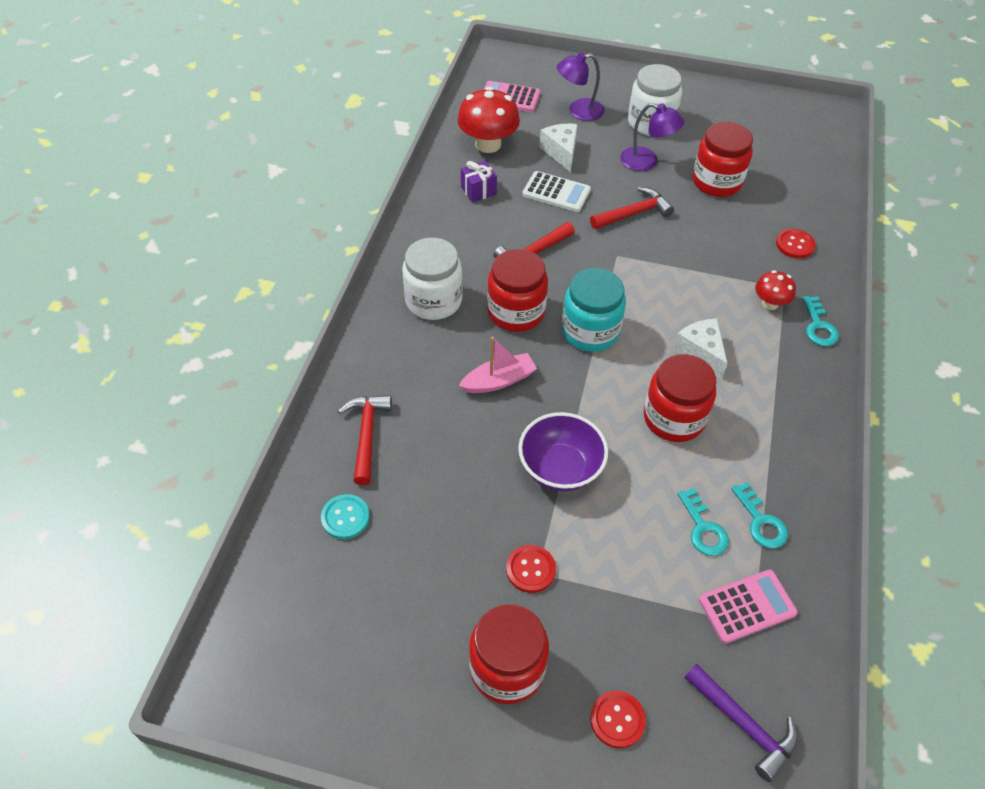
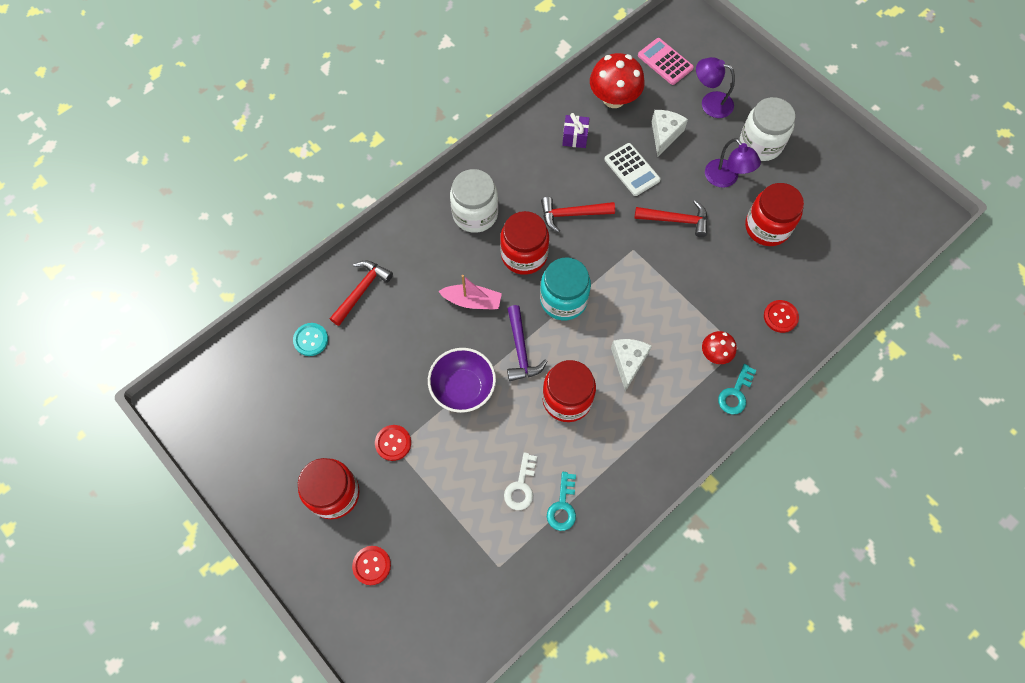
camera: 35 degrees right, 15 degrees up
(703, 528) = (521, 486): turquoise key -> white key
(743, 725) = (441, 619): purple hammer -> purple hammer (520, 350)
(747, 606) = (505, 553): pink calculator -> none

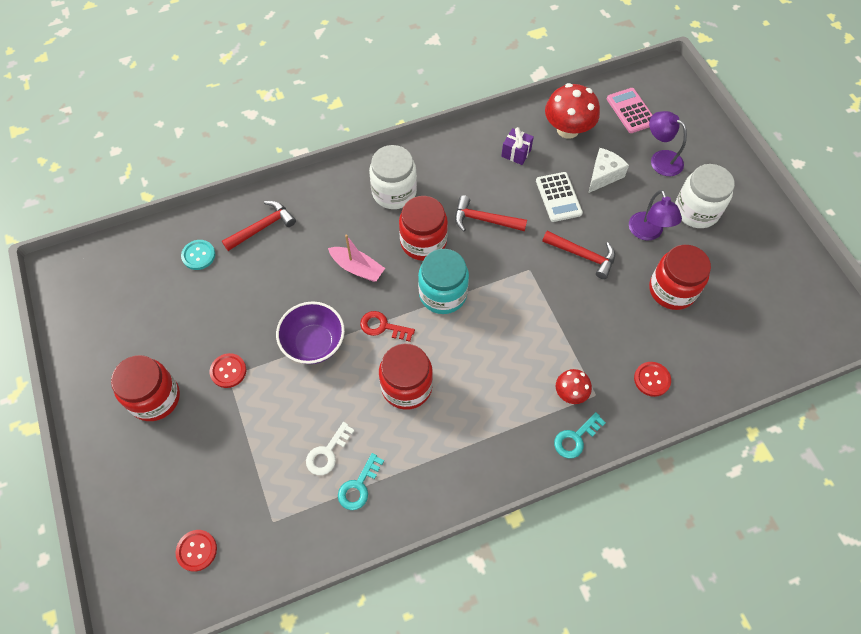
camera: 20 degrees right, 5 degrees down
(371, 565) = (158, 476): red button -> red button (196, 550)
(520, 350) = (382, 326): purple hammer -> red key
(628, 362) = (480, 372): white cheese -> none

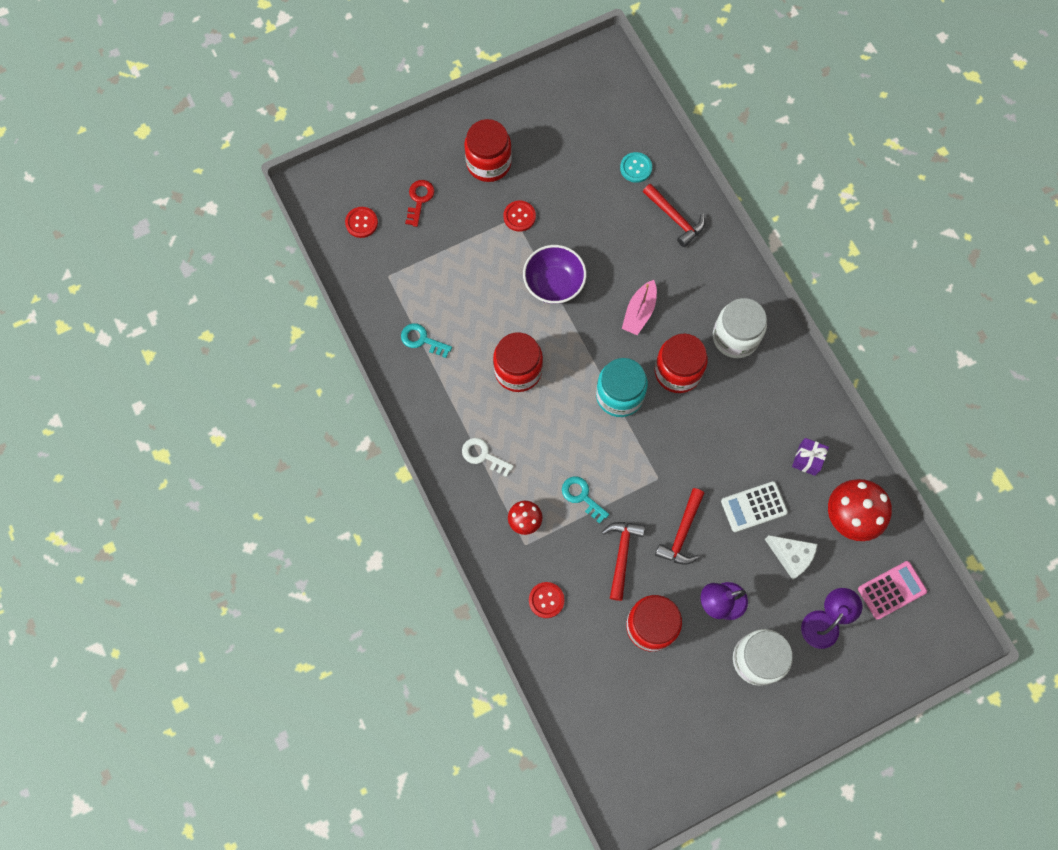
camera: 85 degrees right, 10 degrees up
(327, 453) = (450, 310): white key -> white key (483, 456)
(382, 326) = (577, 343): red key -> red key (419, 199)
(484, 220) = (713, 430): red hammer -> red hammer (622, 555)
(575, 438) = (479, 526): turquoise key -> turquoise key (582, 496)

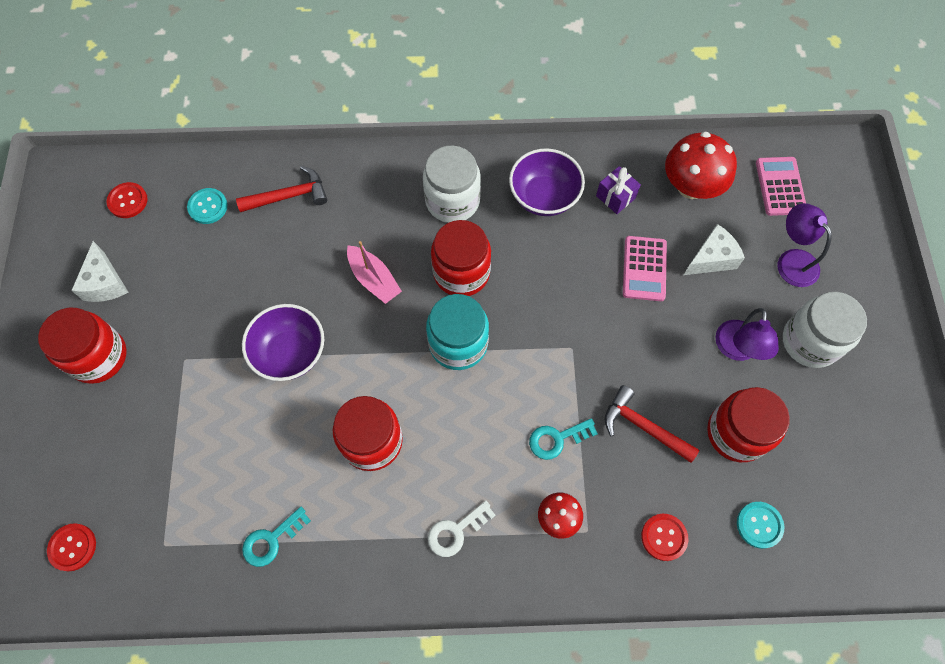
camera: 65 degrees left, 5 degrees down
(419, 199) = (90, 459): red key -> none
(519, 216) = (186, 353): red button -> red button (128, 201)
(542, 135) = (105, 283): none -> white cheese
(588, 666) = (759, 525): none -> turquoise button
(682, 533) = (643, 352): red hammer -> none
(754, 507) = (644, 269): white calculator -> pink calculator
(777, 404) = (544, 197): none -> purple bowl

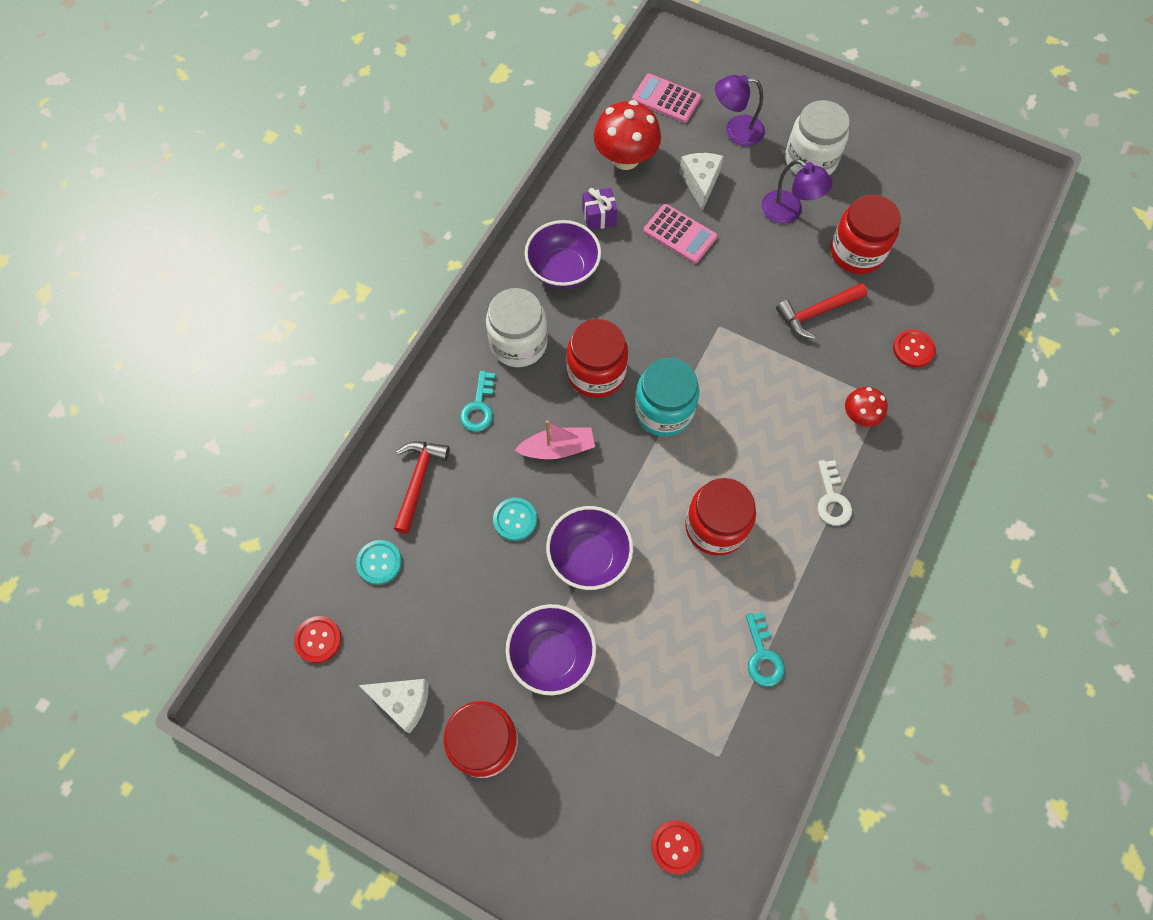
camera: 60 degrees left, 0 degrees up
(191, 368) = (551, 655): none -> purple bowl
(557, 439) = (793, 380): turquoise key -> turquoise key (479, 407)
(759, 525) = (936, 280): turquoise button -> turquoise button (515, 519)

